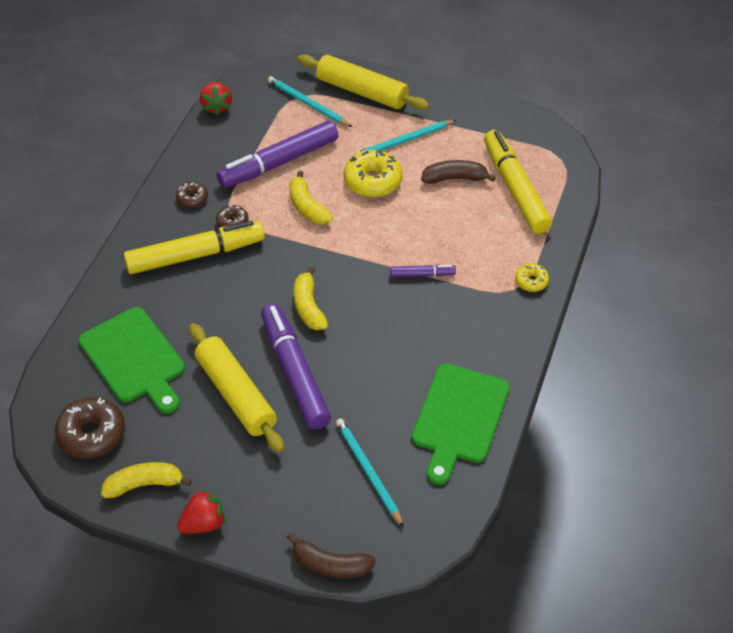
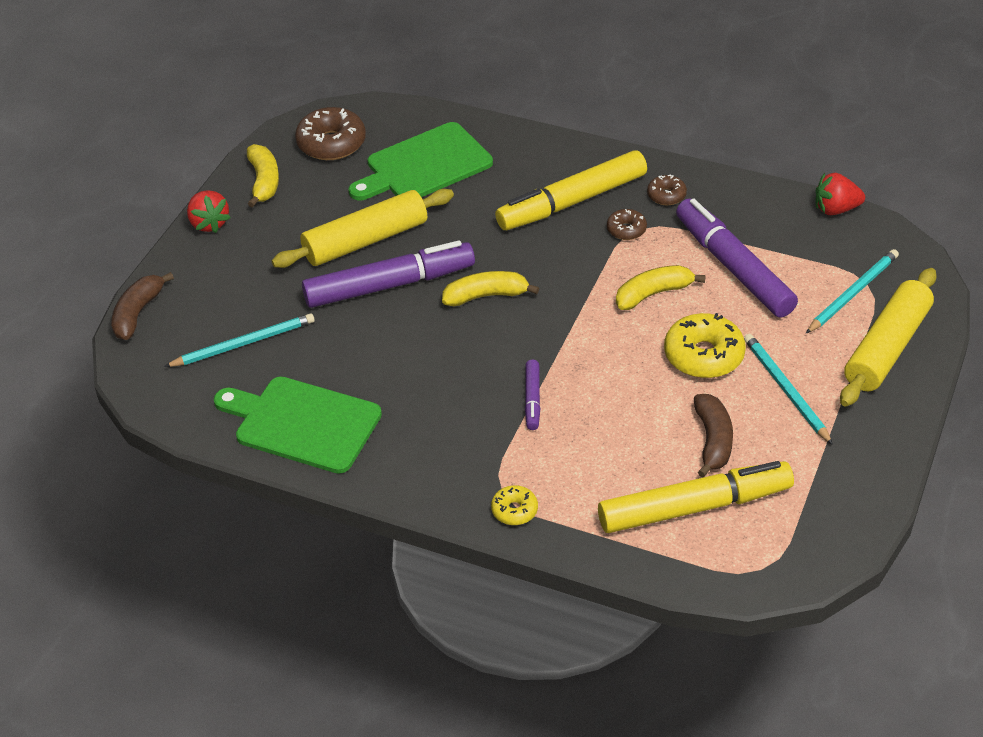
camera: 95 degrees right, 5 degrees down
(194, 255) = (573, 201): yellow marker -> yellow marker turned 75 degrees clockwise

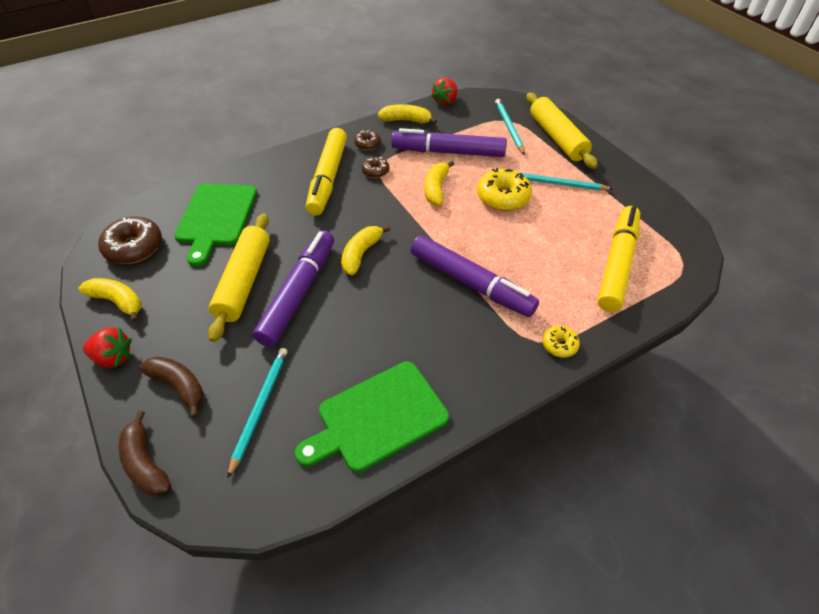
camera: 55 degrees left, 5 degrees up
(532, 399) = (470, 283): purple marker -> purple marker, size x2.17
(713, 441) = (571, 229): brown banana -> brown banana (179, 386)
(752, 199) = (406, 120): none -> yellow banana

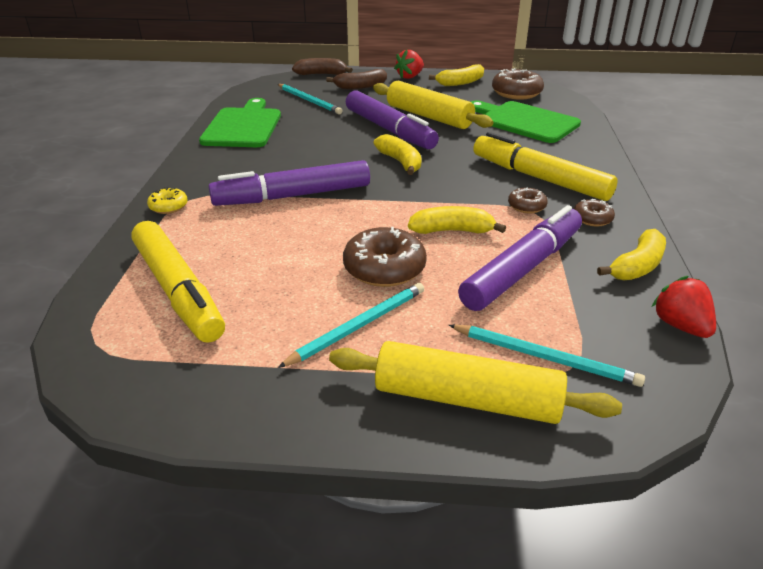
camera: 125 degrees right, 15 degrees down
(436, 189) = (452, 231): yellow banana -> yellow banana turned 45 degrees counterclockwise
(503, 197) = (384, 268): yellow donut -> brown donut

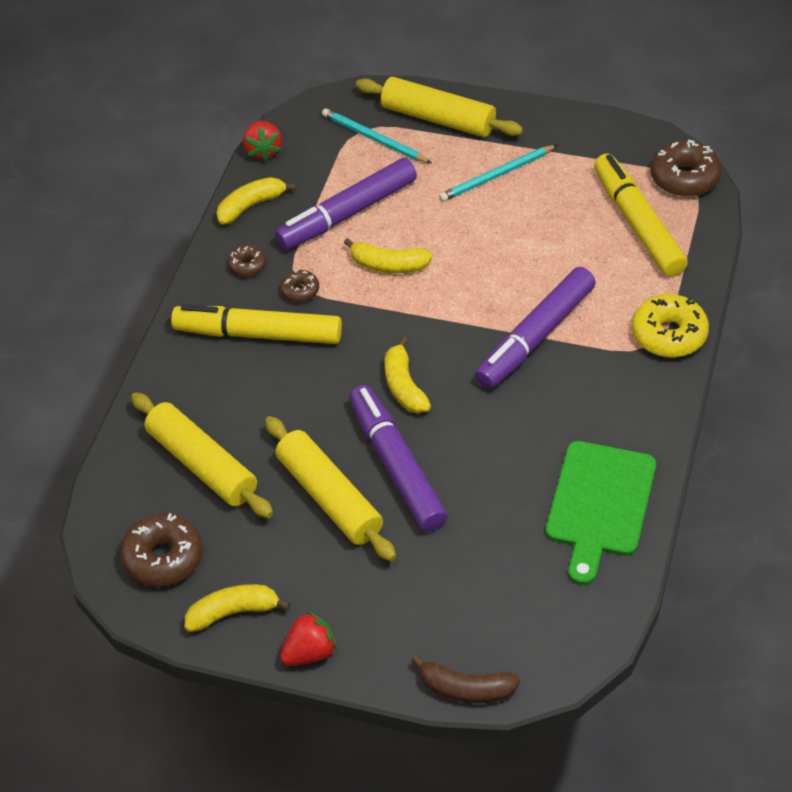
camera: 165 degrees left, 15 degrees up
(168, 207) = (669, 334): yellow donut -> yellow donut, size x1.86
(293, 196) = (536, 336): purple marker -> purple marker turned 135 degrees clockwise
(309, 101) = (498, 576): turquoise pencil -> none
(360, 87) = (406, 621): brown banana -> none
(384, 268) = (464, 227): brown donut -> brown donut (684, 177)
(525, 121) = (202, 464): green cutting board -> yellow rolling pin
(540, 178) = (259, 334): yellow marker -> yellow marker turned 135 degrees clockwise

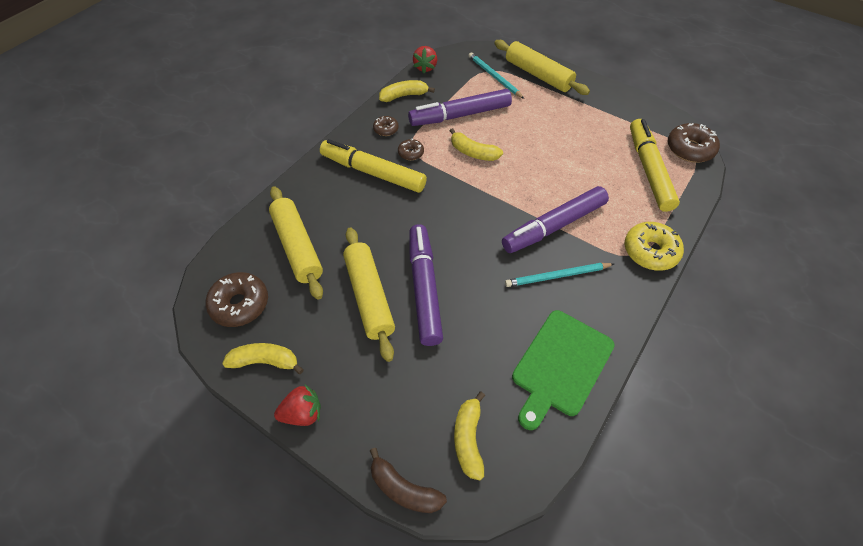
camera: 15 degrees right, 5 degrees up
(404, 386) = (452, 233): yellow banana -> yellow banana (468, 439)
(496, 176) = (563, 116): turquoise pencil -> turquoise pencil (557, 276)

